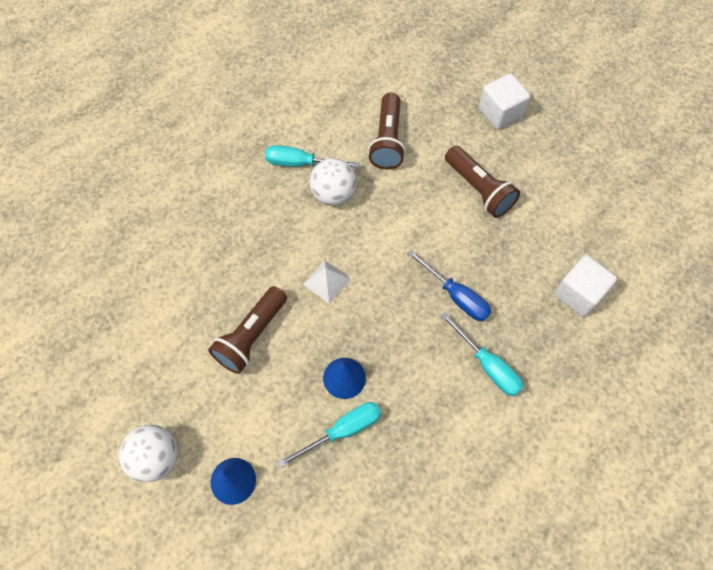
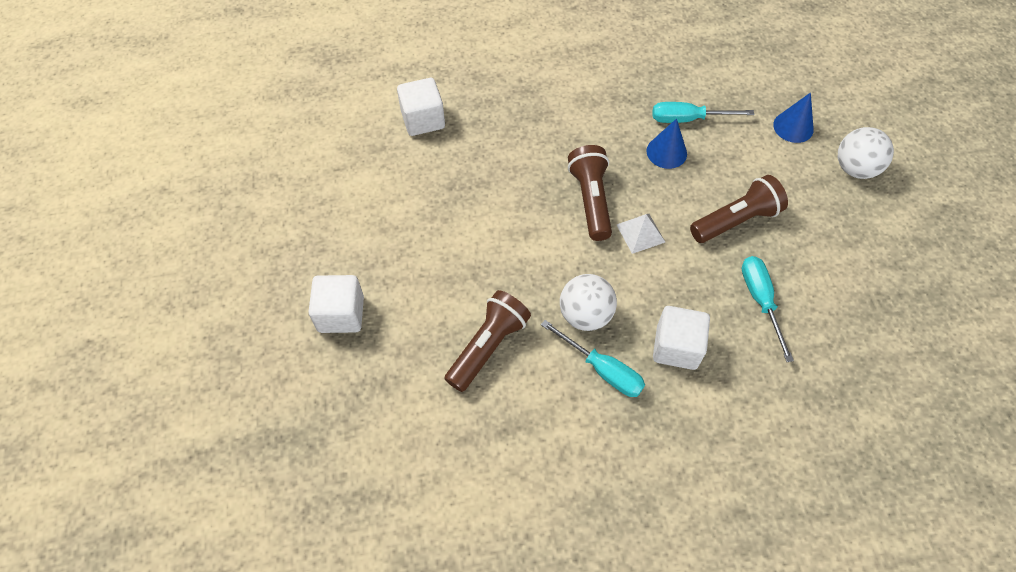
camera: 150 degrees left, 5 degrees down
(256, 203) = (676, 347): none -> white cube
(456, 296) = (528, 166): blue screwdriver -> none
(479, 189) = (433, 245): brown flashlight -> brown flashlight (590, 200)
(487, 365) = (540, 108): turquoise screwdriver -> turquoise screwdriver (760, 300)

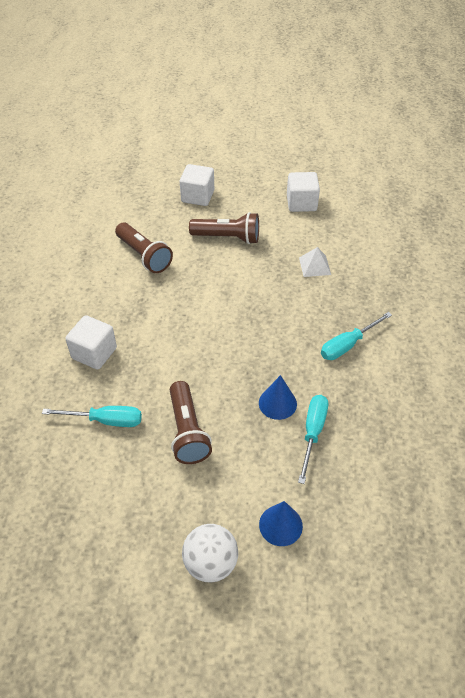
camera: 105 degrees right, 10 degrees down
(423, 120) = (352, 255): white cube -> white cube (301, 203)
(585, 315) = (144, 309): white ball -> none
(590, 200) = (242, 337): brown flashlight -> brown flashlight (227, 237)
(602, 369) = (99, 308): turquoise screwdriver -> turquoise screwdriver (348, 345)
(640, 233) = (200, 360): white pyramid -> white pyramid (314, 266)

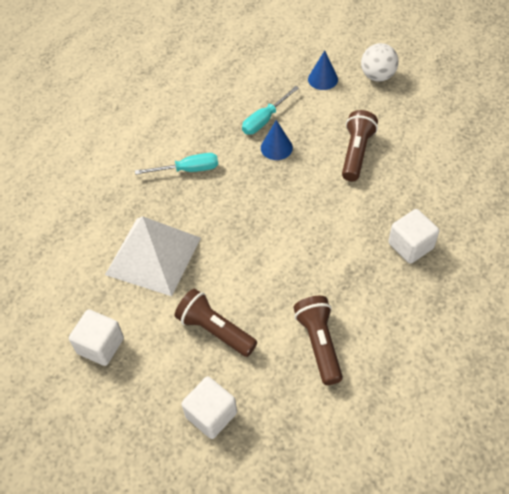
camera: 150 degrees left, 5 degrees up
(105, 420) = (418, 183): turquoise screwdriver -> none
(314, 266) = (153, 256): white pyramid -> white pyramid, size x2.39

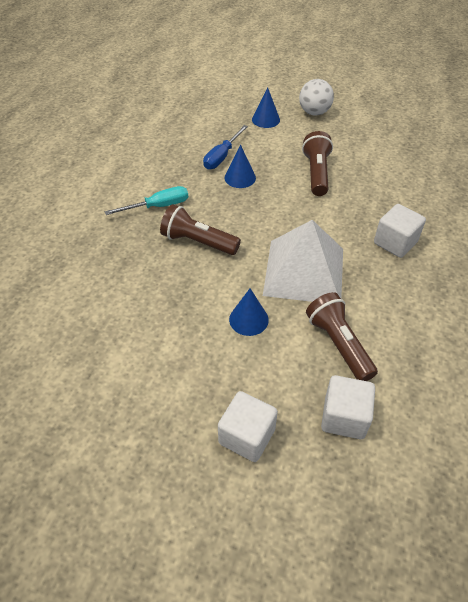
camera: 15 degrees left, 5 degrees down
(100, 346) = (104, 385): white cube -> white cube (344, 417)
(153, 256) = (142, 288): white pyramid -> white pyramid (304, 271)
(215, 330) = (226, 349): brown flashlight -> brown flashlight (198, 242)
(243, 304) = (248, 319): none -> blue cone
(265, 120) = (222, 156): turquoise screwdriver -> blue screwdriver

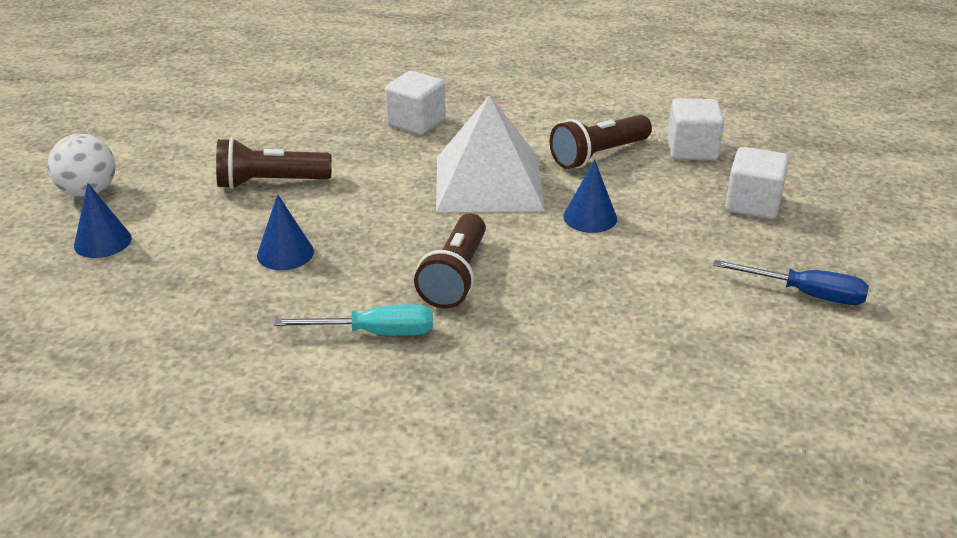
camera: 100 degrees left, 15 degrees down
(158, 206) = (375, 333): turquoise screwdriver -> turquoise screwdriver turned 120 degrees clockwise
(222, 156) = (222, 279): blue screwdriver -> blue screwdriver (806, 294)

